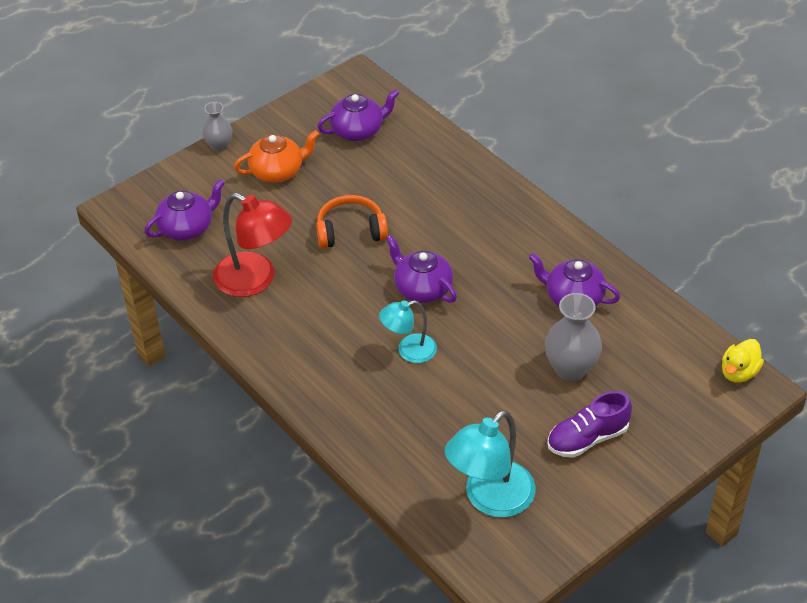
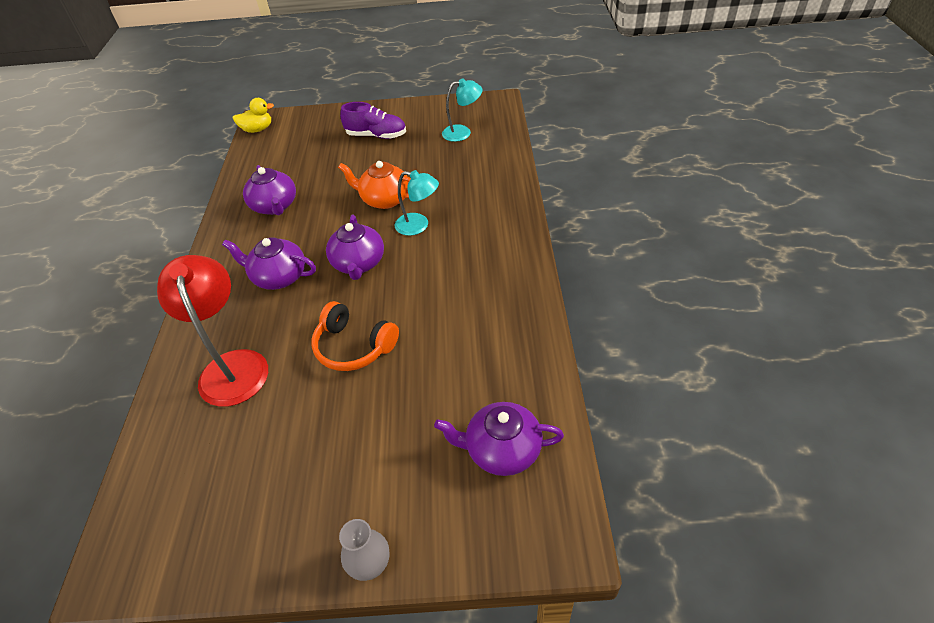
camera: 140 degrees left, 0 degrees up
(255, 280) = (481, 345): red lamp -> red lamp (232, 366)
(277, 171) = (346, 469): orange teapot -> orange teapot (385, 199)
(358, 131) = (212, 471): purple teapot -> purple teapot (279, 277)
(490, 499) = (462, 132): turquoise lamp -> turquoise lamp, size x0.60
(570, 369) = (336, 169): grey vase -> none

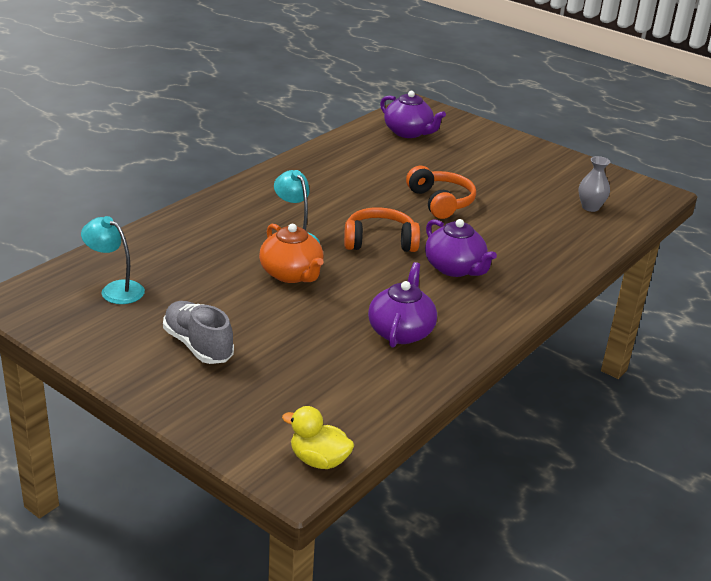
camera: 145 degrees left, 15 degrees down
(232, 366) = (537, 235): red lamp -> none
(358, 264) = (380, 241): purple teapot -> orange headphones
(370, 565) = (515, 138): grey vase -> grey vase (590, 207)
(376, 136) = (198, 345): purple shoe -> grey shoe

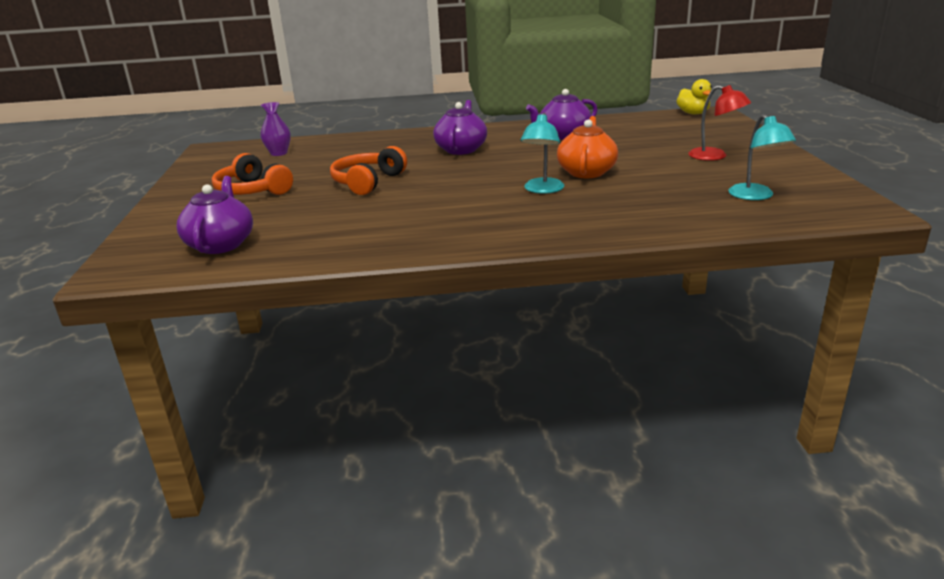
camera: 130 degrees left, 5 degrees down
(198, 345) = (715, 156): grey shoe -> red lamp
(380, 241) = (478, 172): orange headphones -> orange headphones (252, 191)
(590, 207) = (279, 153): grey vase -> purple vase

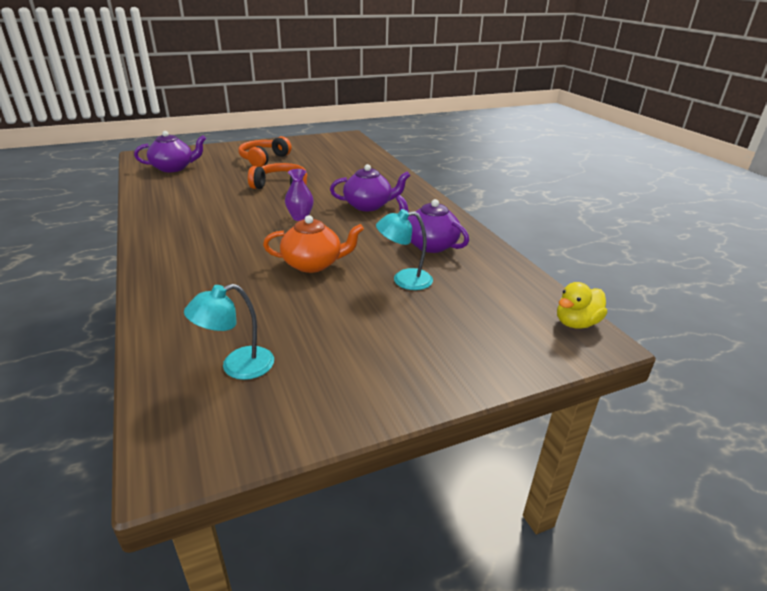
camera: 70 degrees right, 5 degrees up
(279, 153) = (342, 153): purple vase -> purple vase (300, 217)
(542, 190) = (262, 248): turquoise lamp -> turquoise lamp (404, 280)
(715, 156) = (382, 339): red lamp -> none

